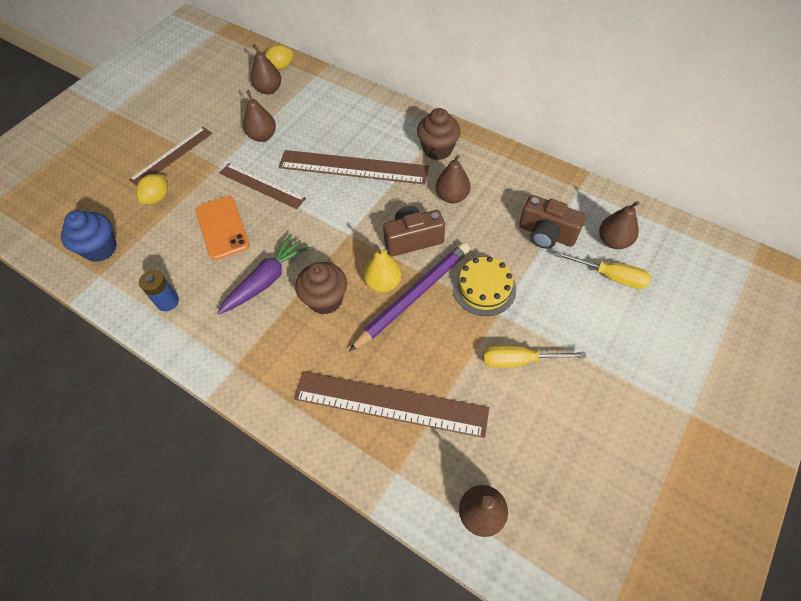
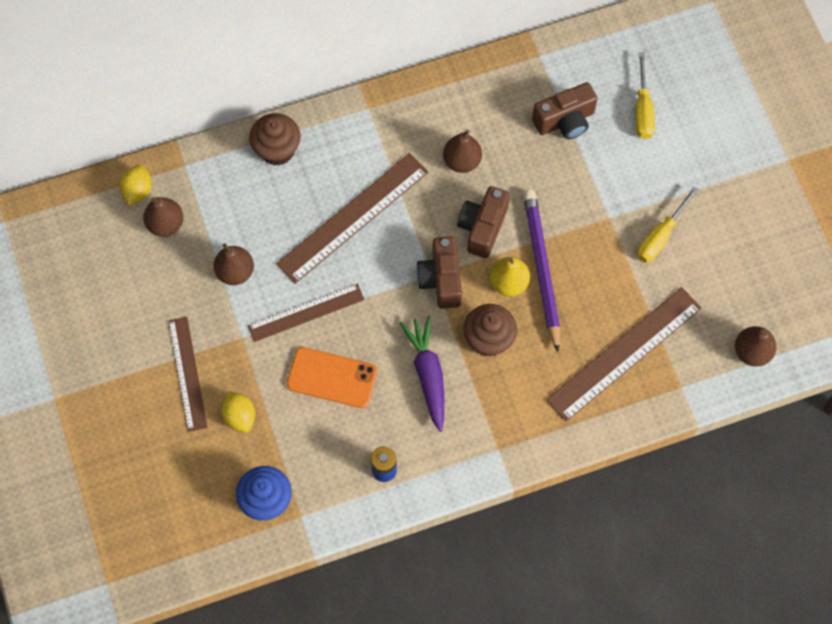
camera: 55 degrees left, 10 degrees up
(349, 241) = (441, 279): none -> brown camera
(437, 149) = (394, 130): brown cupcake -> brown cupcake (277, 150)
(484, 288) = (577, 210): yellow cake -> none
(610, 276) = (643, 110): yellow screwdriver -> yellow screwdriver turned 120 degrees clockwise
(613, 241) = (613, 78): brown pear -> none

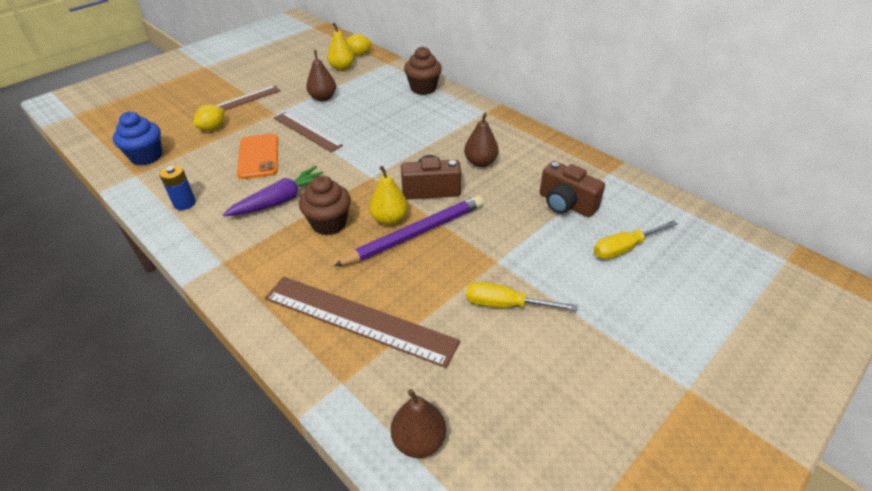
camera: 65 degrees right, 25 degrees down
(165, 224) = (342, 68): brown pear -> yellow pear
(352, 217) = (395, 129): brown ruler -> none
(441, 279) = (370, 182): brown camera -> none

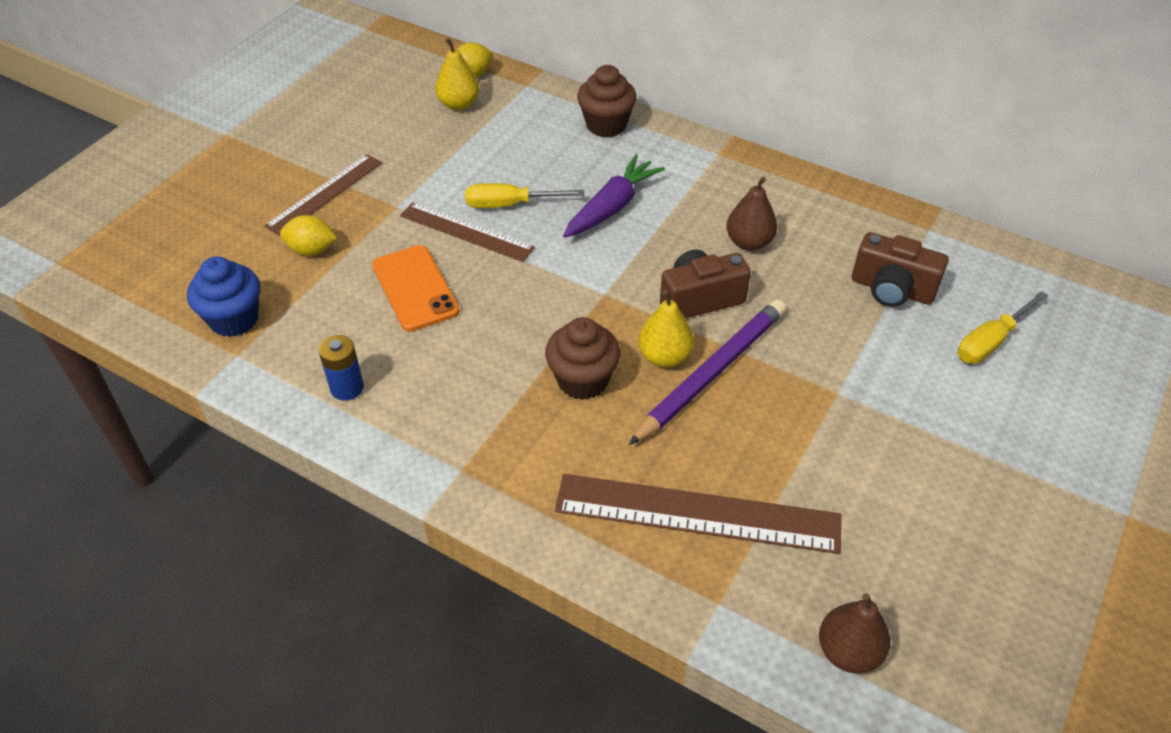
camera: 15 degrees left, 5 degrees up
(213, 128) = (311, 250): yellow lemon -> yellow lemon turned 75 degrees clockwise
(280, 200) = (491, 356): purple carrot -> purple carrot (612, 207)
(323, 98) = (458, 166): brown pear -> none
(505, 305) = (875, 453): yellow screwdriver -> yellow screwdriver (510, 204)

